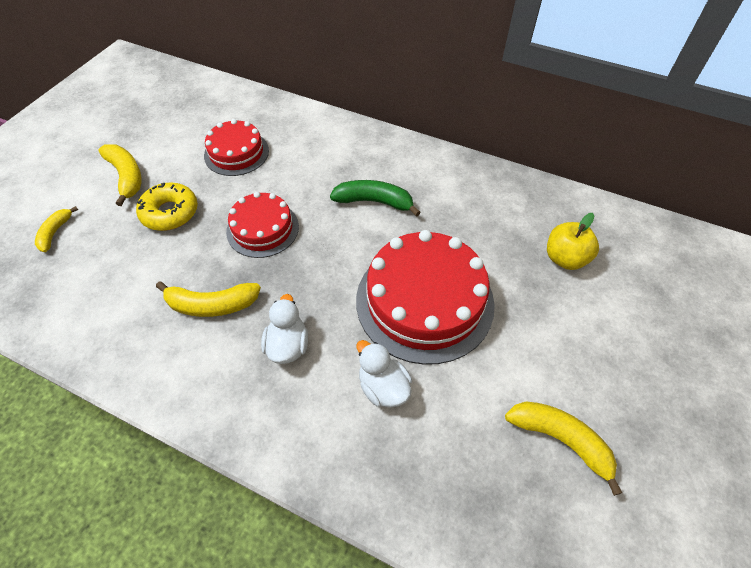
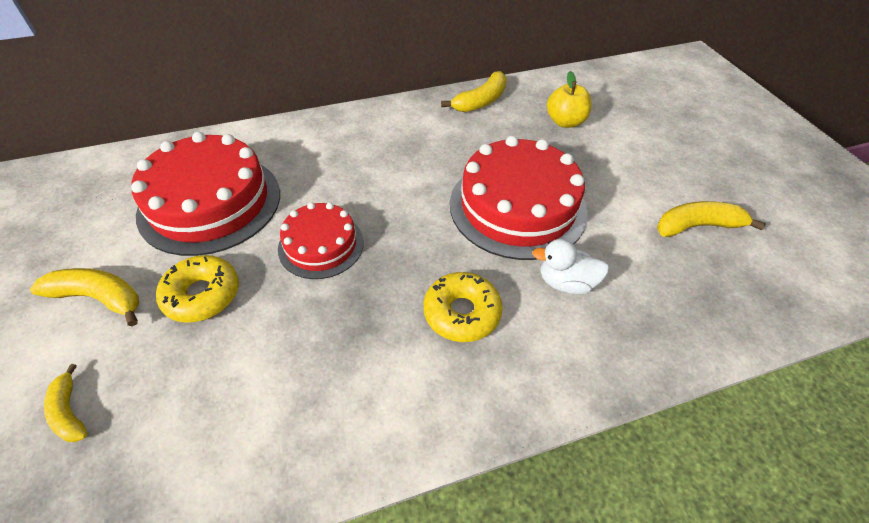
camera: 45 degrees left, 5 degrees down
(212, 305) = (354, 336): yellow banana -> yellow banana (481, 101)
(236, 153) = (210, 203): red cake -> red cake, size x1.74
(288, 345) = (462, 313): white duck -> yellow donut
(374, 202) = (392, 165): green banana -> none

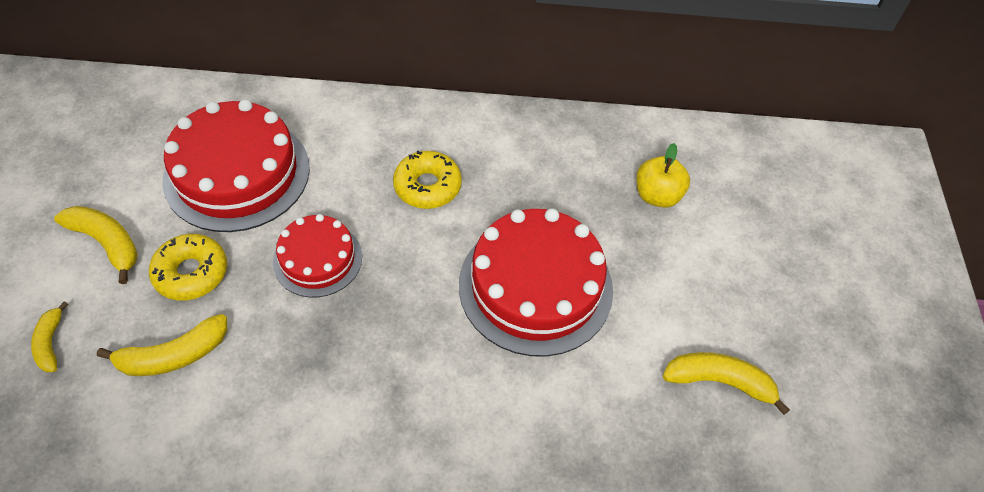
camera: 20 degrees right, 5 degrees up
(462, 313) = (412, 382): yellow donut -> yellow donut (427, 186)
(481, 101) = (575, 135): yellow banana -> yellow banana (173, 355)
(566, 283) = (532, 391): white duck -> none

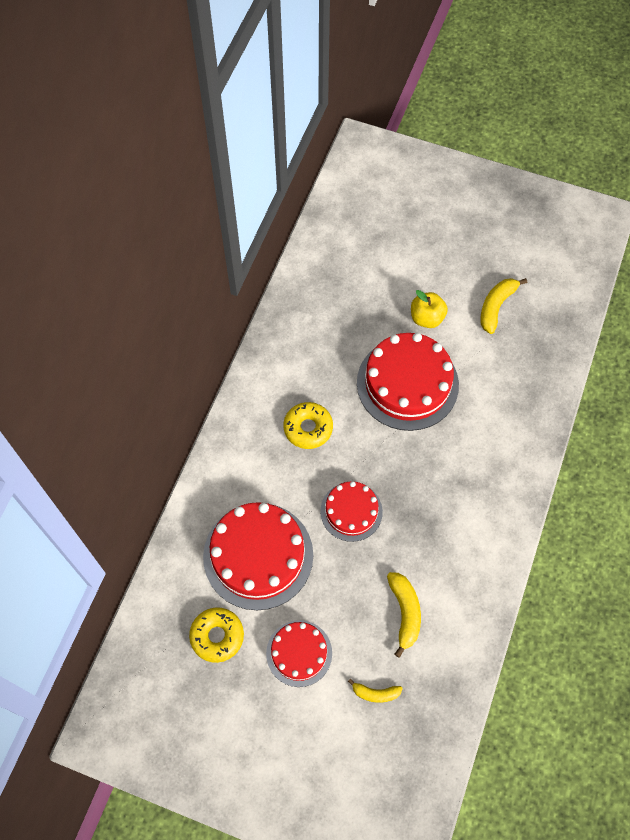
camera: 70 degrees left, 10 degrees up
(107, 243) = (299, 653): yellow banana -> red cake
(191, 273) = (341, 596): yellow donut -> yellow donut (217, 636)
(657, 196) = (356, 290): yellow apple -> yellow apple (426, 318)

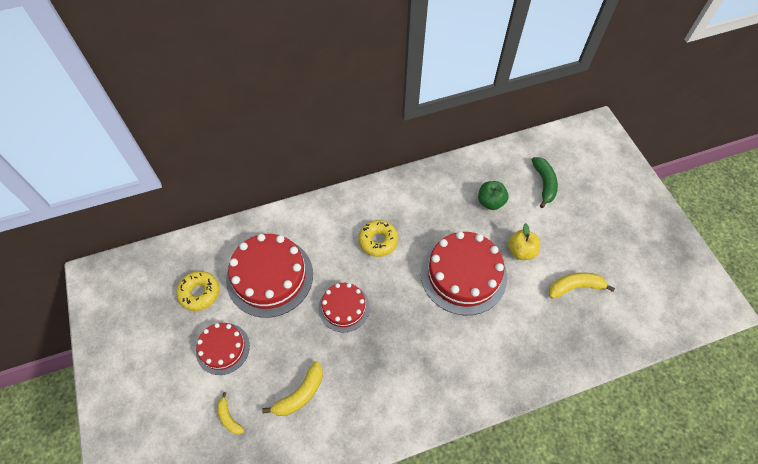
camera: 50 degrees right, 5 degrees down
(355, 300) = (490, 202): none -> green apple
(377, 241) = (544, 184): none -> green banana

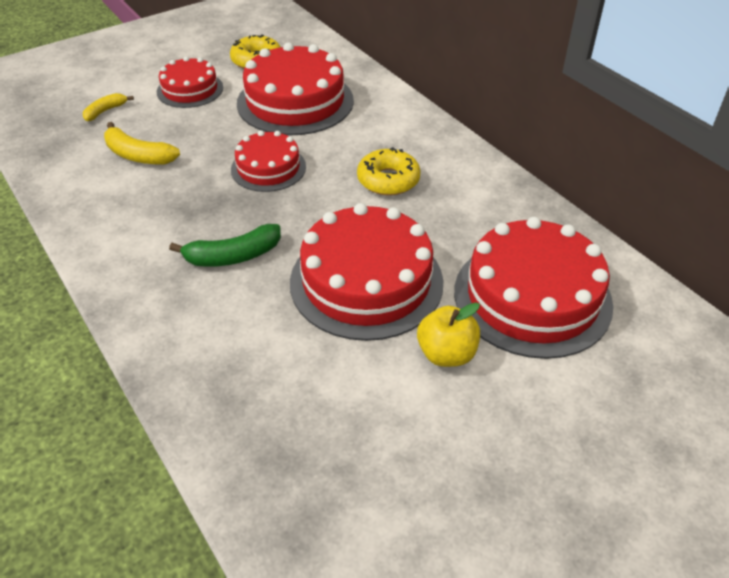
camera: 75 degrees right, 15 degrees down
(490, 202) = (532, 297): green apple -> red cake
(544, 184) = (625, 373): green banana -> green banana (233, 256)
(575, 287) = (400, 451): yellow banana -> none

